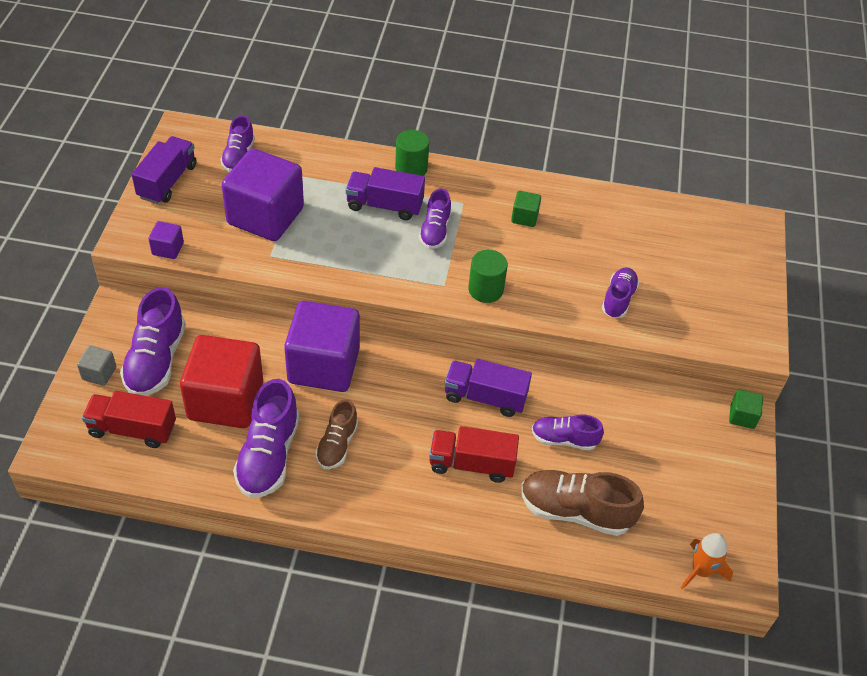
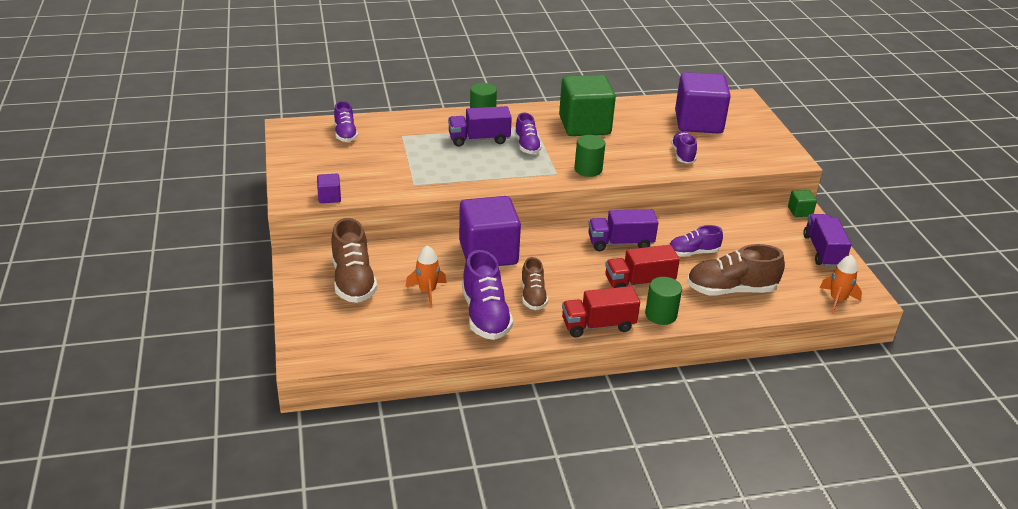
camera: 20 degrees left, 15 degrees down
(99, 373) = (311, 300): grey cube -> none
(132, 429) = (364, 327): red truck -> red truck (598, 325)
(156, 360) = (353, 281): purple shoe -> brown shoe
(167, 181) = (299, 159): purple truck -> purple truck (823, 251)
(226, 400) = (427, 291): red cube -> orange rocket
(265, 216) = (393, 163): purple cube -> purple cube (698, 123)
(467, 521) = (661, 315): none -> green cylinder
(524, 217) = (584, 125): green cube -> green cube, size x2.38

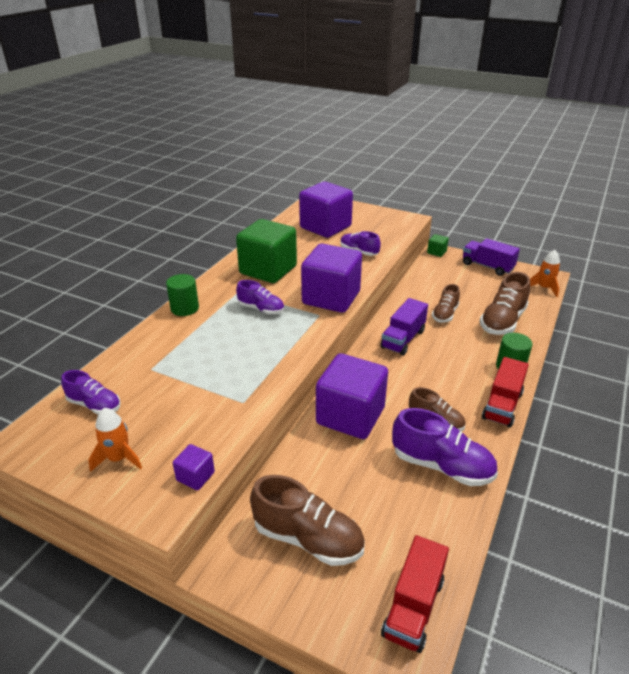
camera: 50 degrees left, 0 degrees up
(427, 291) = (374, 487): orange rocket -> orange rocket (118, 458)
(479, 139) = (218, 328): purple truck -> none
(588, 169) = (331, 298): green cylinder -> purple cube
(639, 282) = (461, 356): red truck -> red truck (413, 607)
(693, 253) = (445, 314): purple shoe -> brown shoe

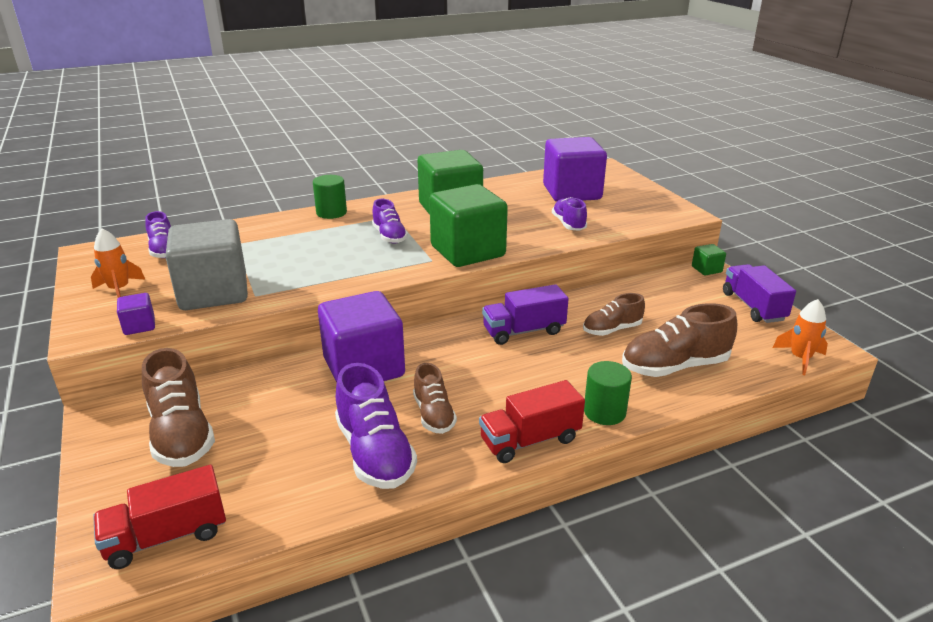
camera: 40 degrees right, 5 degrees down
(207, 417) = (214, 292): none -> grey cube
(331, 298) = (467, 251): purple cube -> green cube

